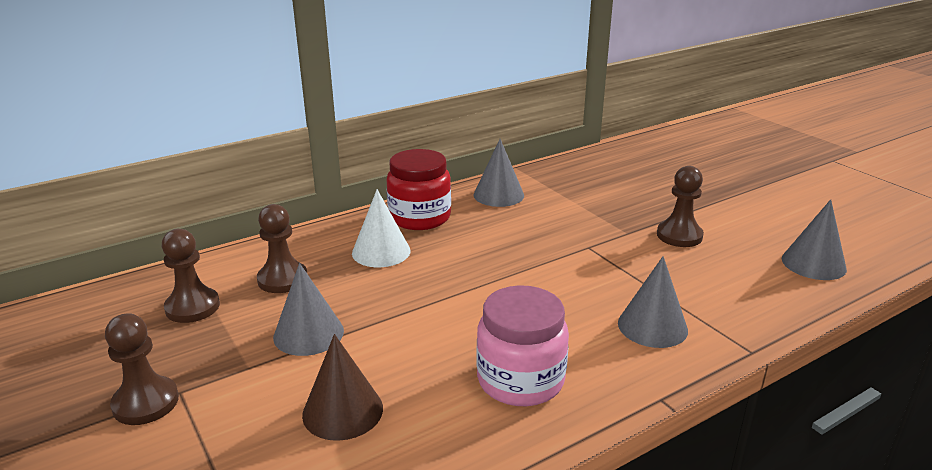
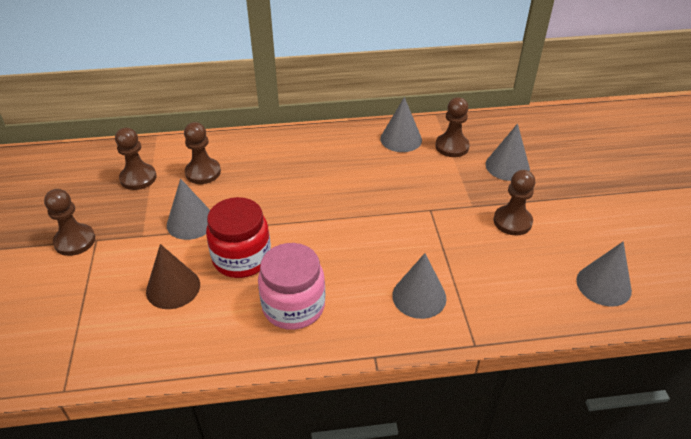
camera: 25 degrees right, 15 degrees up
(381, 252) = (280, 168): white cone -> none
(420, 217) = (327, 144): red jar -> red jar (242, 258)
(558, 189) = (452, 146): none -> brown pawn
(629, 193) = (507, 166): none -> grey cone

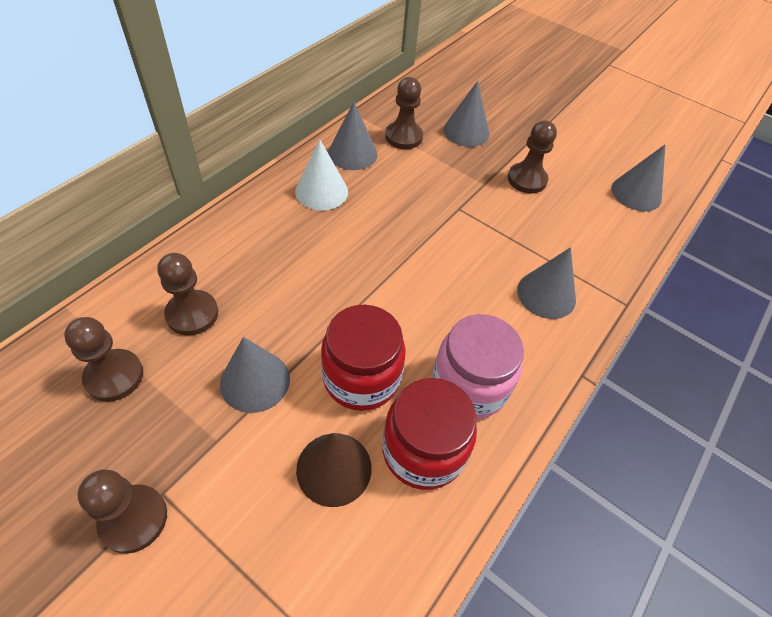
camera: 50 degrees left, 10 degrees up
(225, 315) = (423, 450): none -> red jar
(351, 150) = (321, 191): none -> white cone

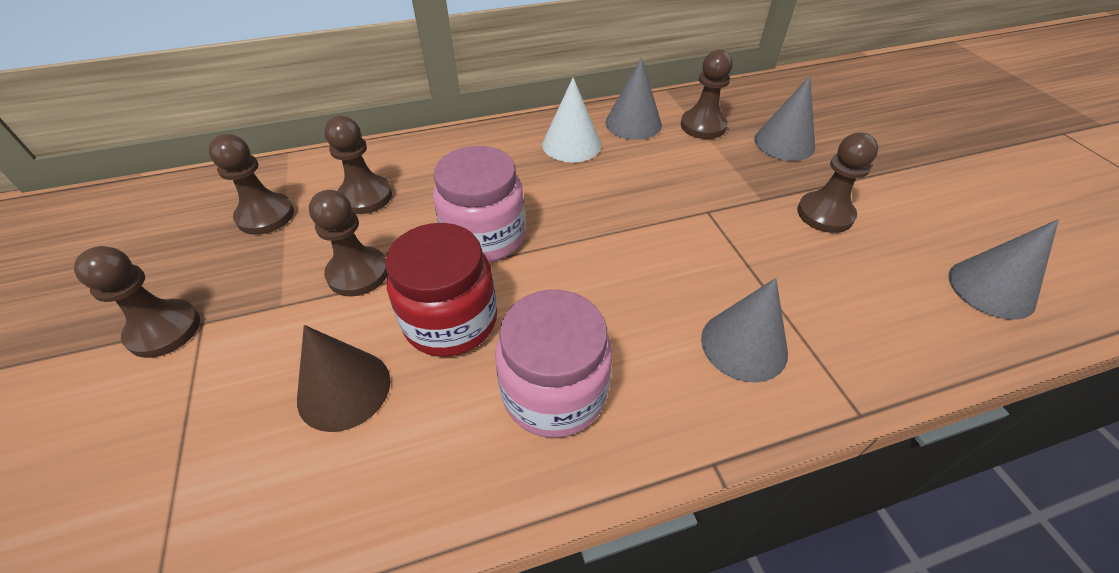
camera: 40 degrees right, 5 degrees down
(255, 381) = (358, 273): grey cone -> brown pawn
(326, 301) = (484, 237): none -> pink jar
(423, 450) = (442, 427): red jar -> none

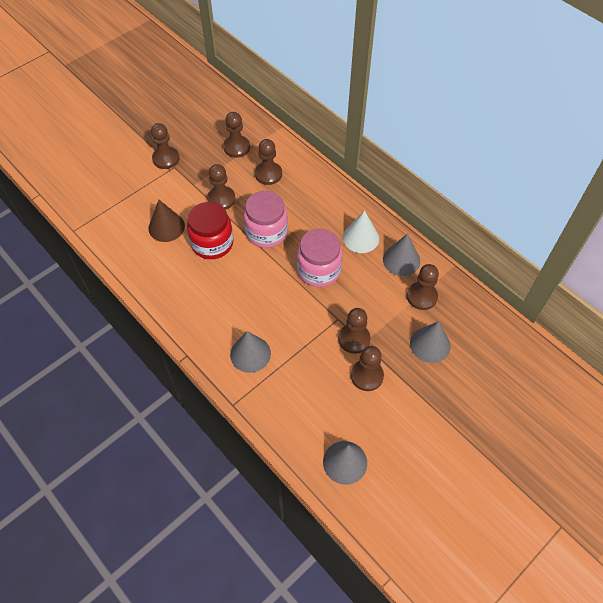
camera: 65 degrees right, 10 degrees up
(554, 392) = (194, 293): pink jar -> pink jar (319, 270)
(753, 206) = (354, 339): none -> brown pawn

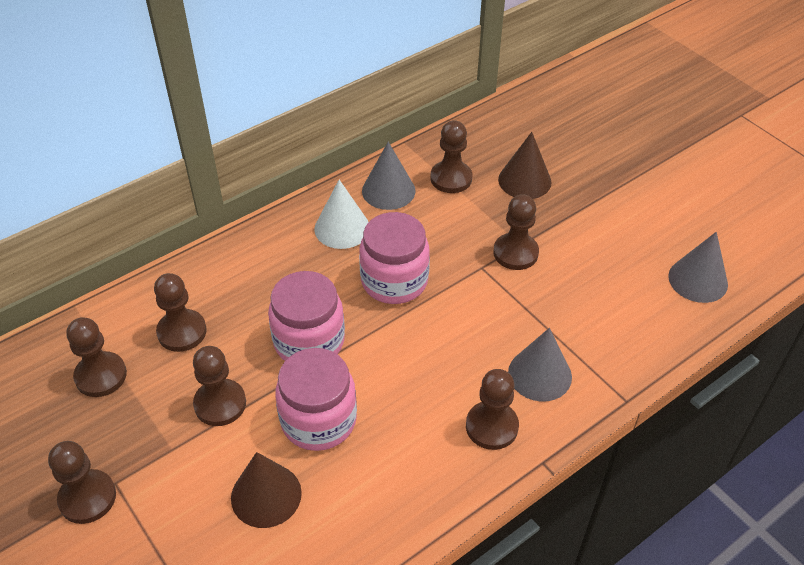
camera: 85 degrees left, 10 degrees down
(212, 243) = (318, 420): red jar -> pink jar
(367, 376) = (572, 246): brown pawn -> brown pawn (491, 426)
(430, 344) = (524, 180): grey cone -> brown cone

